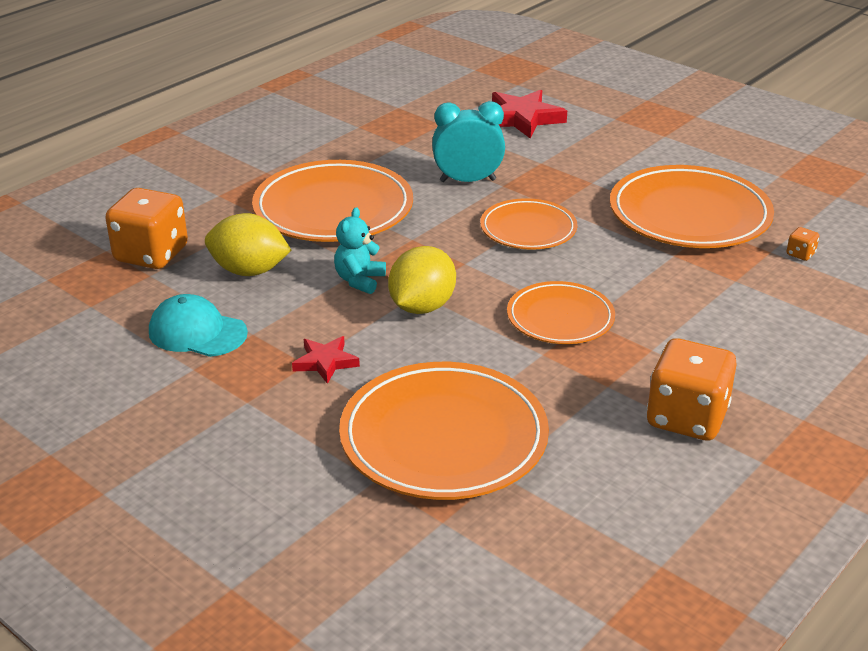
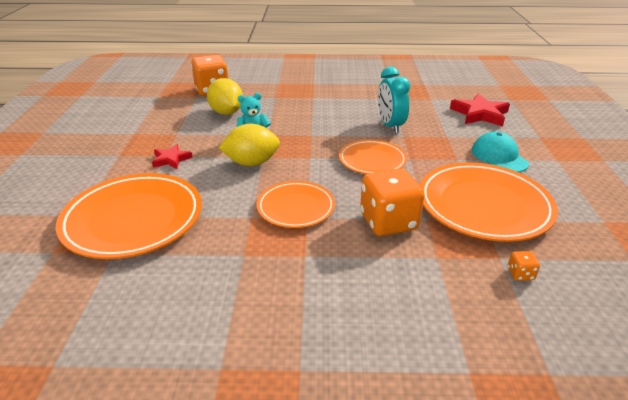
camera: 50 degrees right, 0 degrees up
(197, 332) = (163, 122): turquoise cap -> turquoise cap (499, 157)
(333, 209) = (306, 108): orange plate -> none
(467, 180) = (390, 126): turquoise clock -> turquoise clock turned 150 degrees counterclockwise
(686, 418) = (240, 304): orange dice -> orange dice (388, 222)

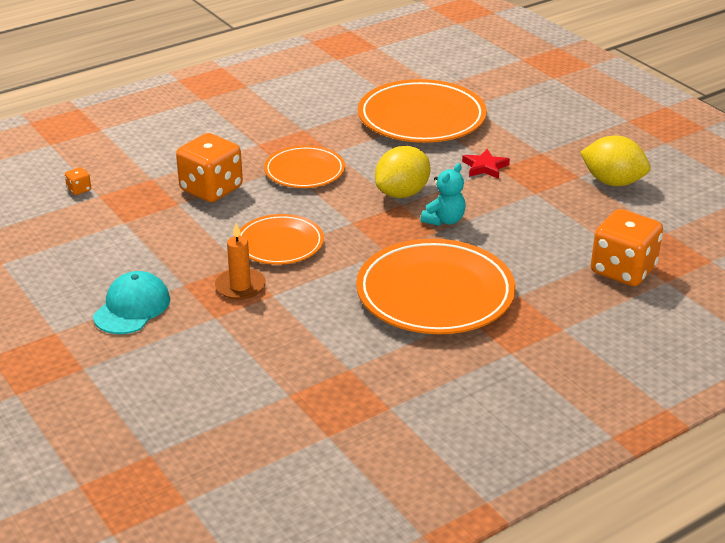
camera: 145 degrees right, 0 degrees up
(226, 112) = (535, 242): yellow lemon -> yellow lemon (612, 182)
(390, 126) = (303, 306): turquoise clock -> none
(419, 146) = (240, 286): none -> orange candle
(480, 114) = (189, 386): red star -> none
(483, 205) = (129, 236): orange plate -> orange plate (435, 293)
(499, 157) = (132, 307): turquoise cap -> turquoise cap turned 105 degrees counterclockwise

